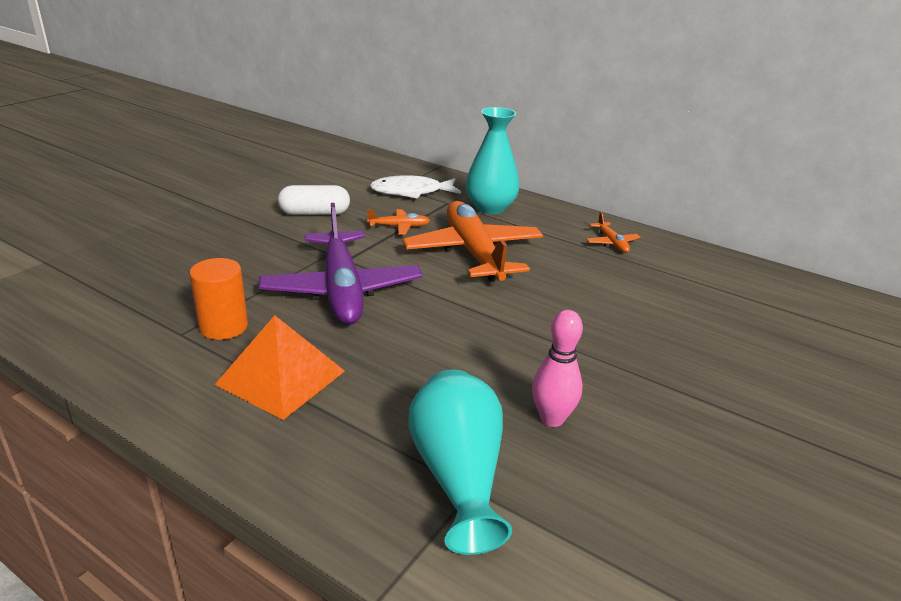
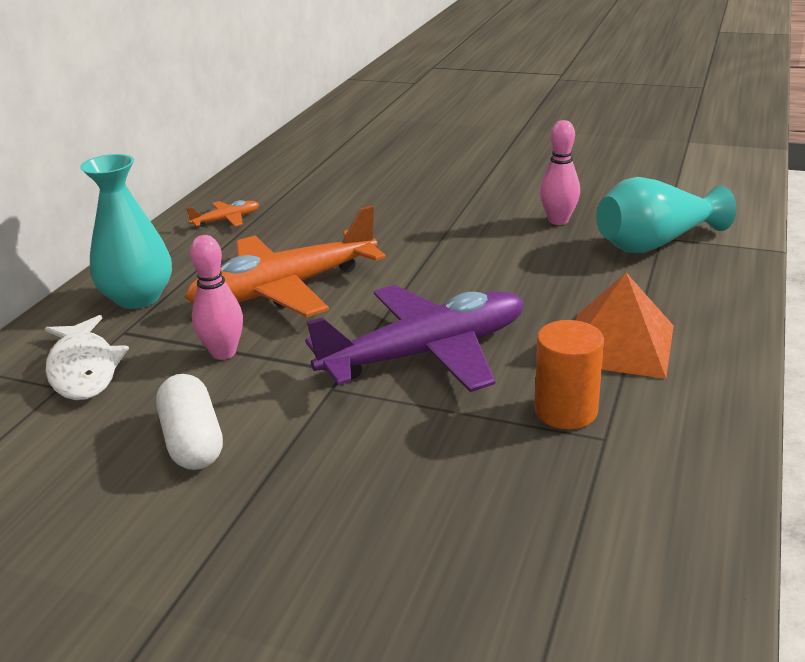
camera: 100 degrees left, 0 degrees up
(399, 227) = (223, 353): orange plane -> pink bowling pin

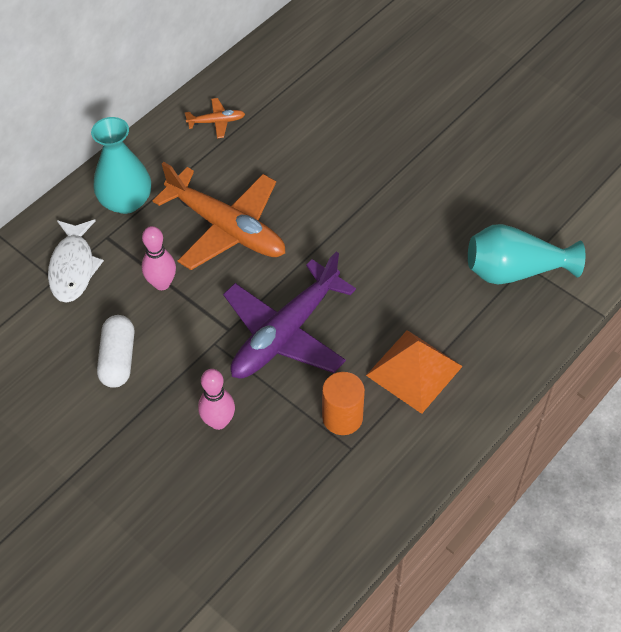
camera: 20 degrees right, 25 degrees up
(285, 289) = (226, 228): orange plane -> orange plane turned 135 degrees counterclockwise
(425, 354) = (286, 332): purple plane -> purple plane turned 135 degrees clockwise
(558, 220) = (462, 214): pink bowling pin -> pink bowling pin (218, 421)

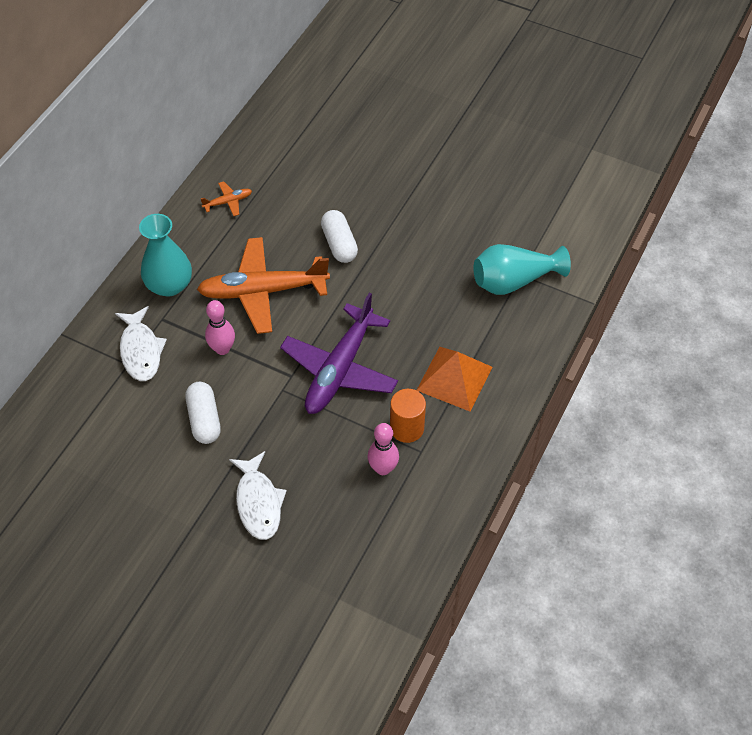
camera: 15 degrees left, 0 degrees up
(149, 467) = (258, 502): none -> white fish
(218, 421) = (305, 453): pink bowling pin -> pink bowling pin (383, 468)
(226, 228) = (263, 291): orange plane -> orange plane turned 150 degrees clockwise
(326, 191) = (339, 244): none -> white capsule

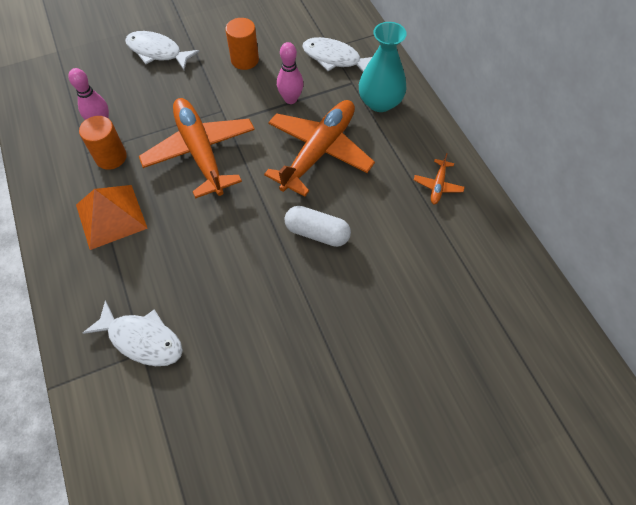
camera: 130 degrees right, 5 degrees up
(204, 419) = (245, 60): white capsule -> orange cylinder
(340, 369) = (200, 152): purple plane -> orange plane
(513, 281) = (142, 339): turquoise vase -> white fish

